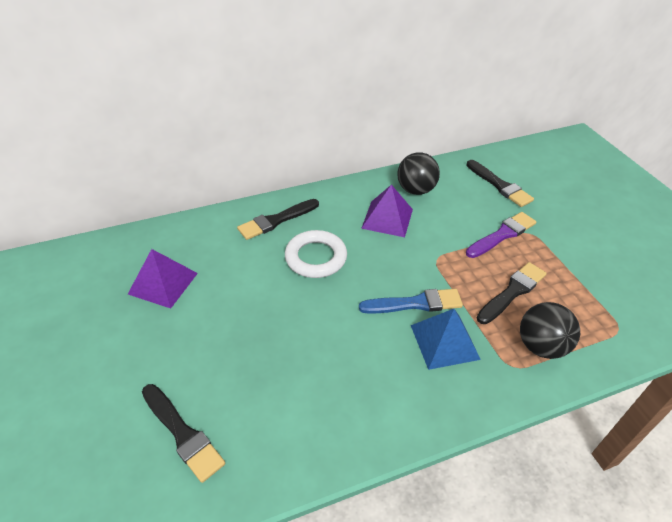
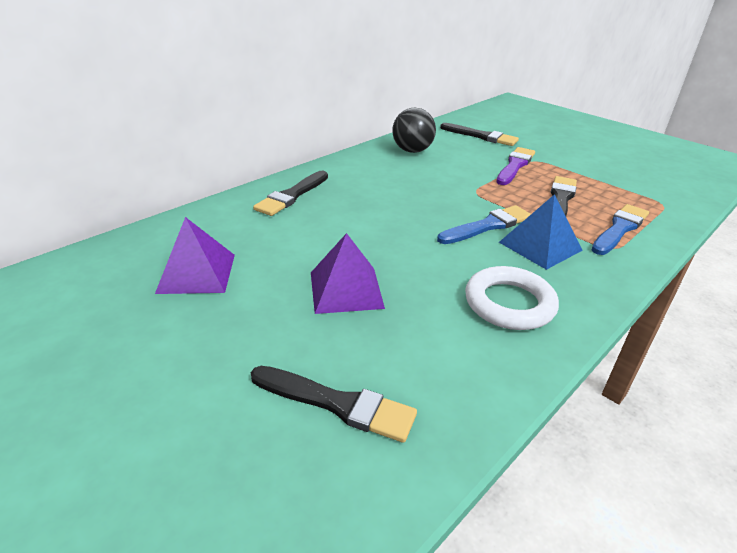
camera: 25 degrees left, 10 degrees down
(316, 257) = (359, 214): white ring -> white ring (509, 303)
(387, 218) = (404, 173): purple pyramid -> purple pyramid (346, 289)
(541, 346) = (619, 229): black ball -> blue brush

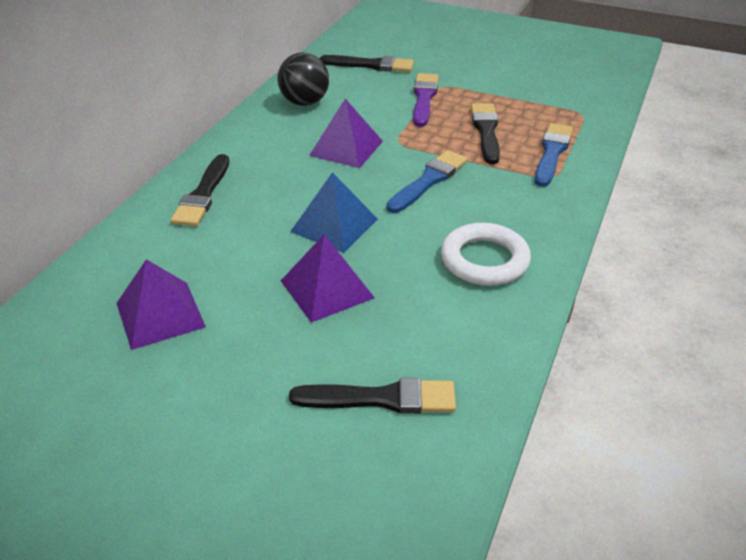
camera: 20 degrees left, 5 degrees up
(427, 187) = (346, 148): none -> purple pyramid
(540, 246) = (487, 191): blue pyramid -> blue pyramid (334, 225)

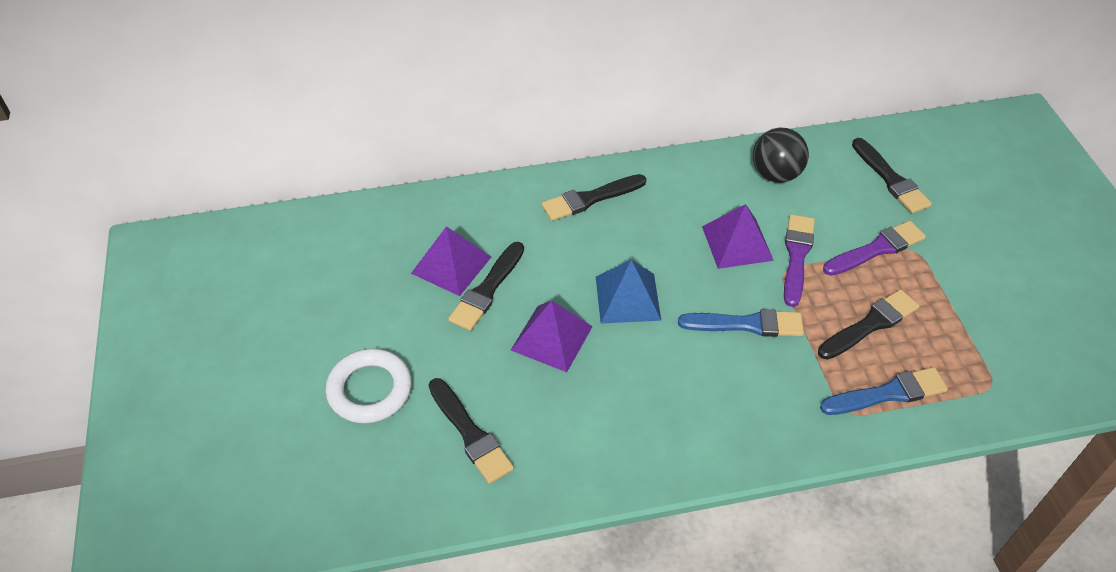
camera: 55 degrees right, 10 degrees up
(222, 304) = (487, 290): none -> black brush
(391, 130) = (796, 256): none -> purple brush
(484, 260) = (673, 419): white ring -> white ring (370, 390)

